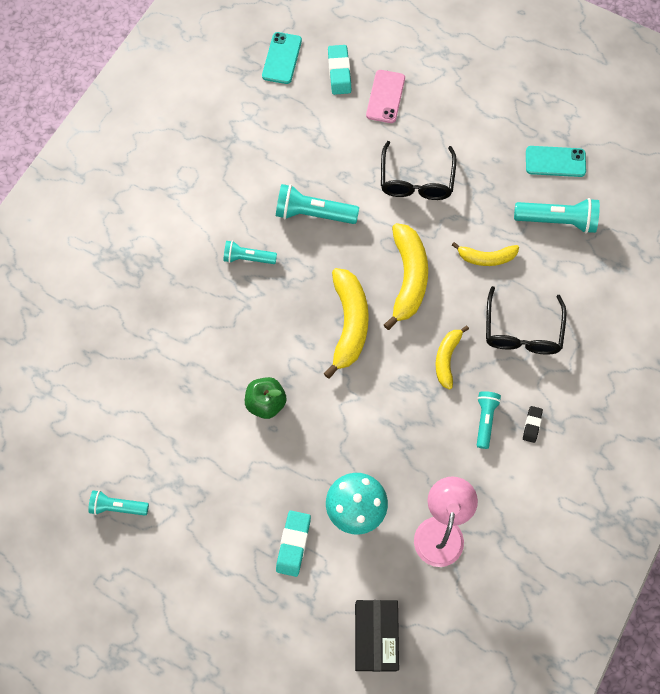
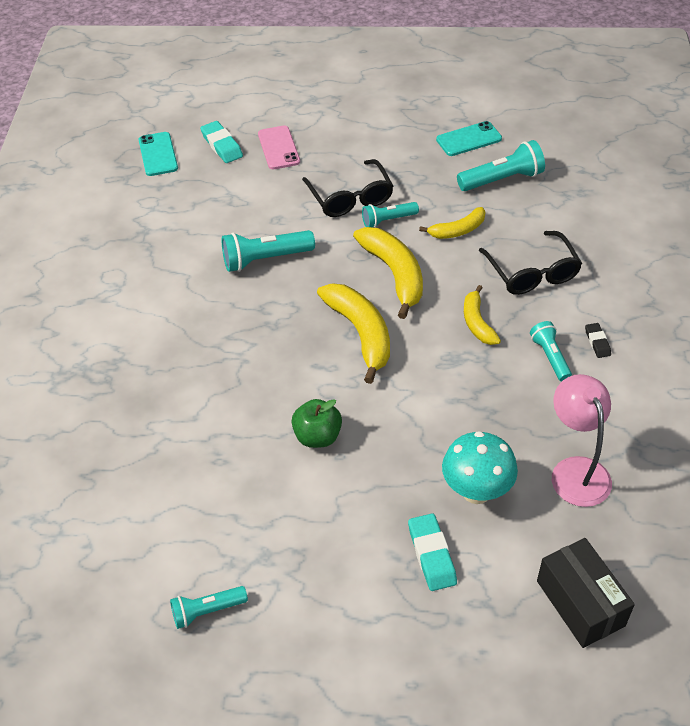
camera: 25 degrees left, 20 degrees down
(248, 258) = (220, 320): turquoise flashlight -> turquoise flashlight (388, 220)

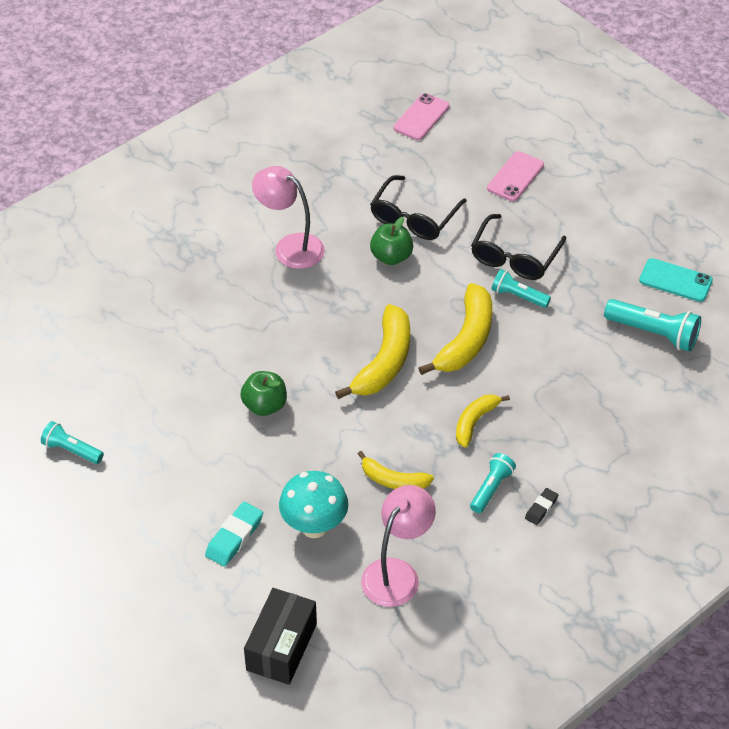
camera: 45 degrees right, 0 degrees up
(158, 154) = (421, 117): turquoise phone -> pink phone
(179, 308) = (290, 246): none -> pink lamp
(222, 145) = (476, 144): turquoise eraser -> none
(265, 259) = (391, 257): turquoise flashlight -> green apple
(457, 230) = (559, 345): yellow banana -> yellow banana (393, 480)
(532, 273) = (569, 421): black glasses -> black glasses (414, 217)

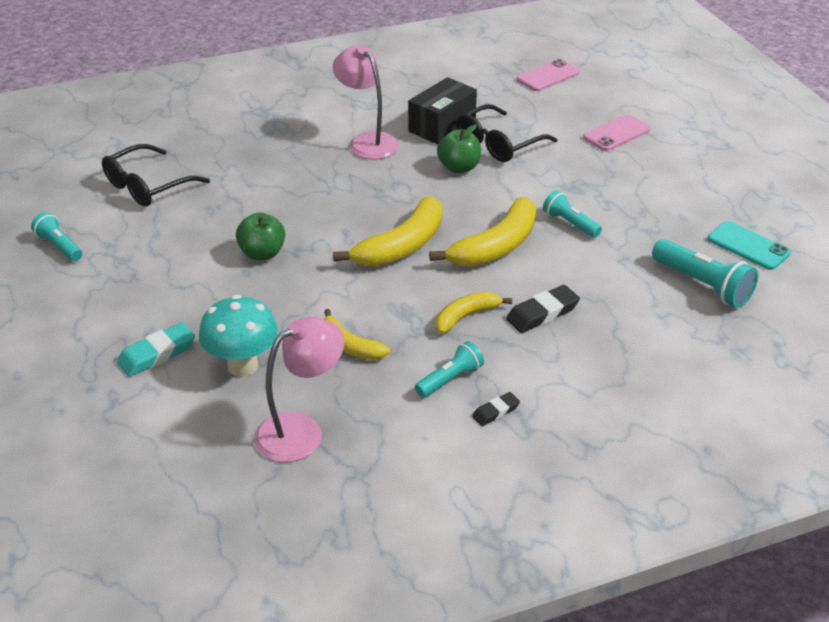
camera: 20 degrees right, 10 degrees down
(281, 647) = (134, 466): black box -> black box (442, 126)
(514, 257) = (583, 192): black glasses -> black glasses (148, 186)
(536, 400) = (542, 313): none -> black eraser

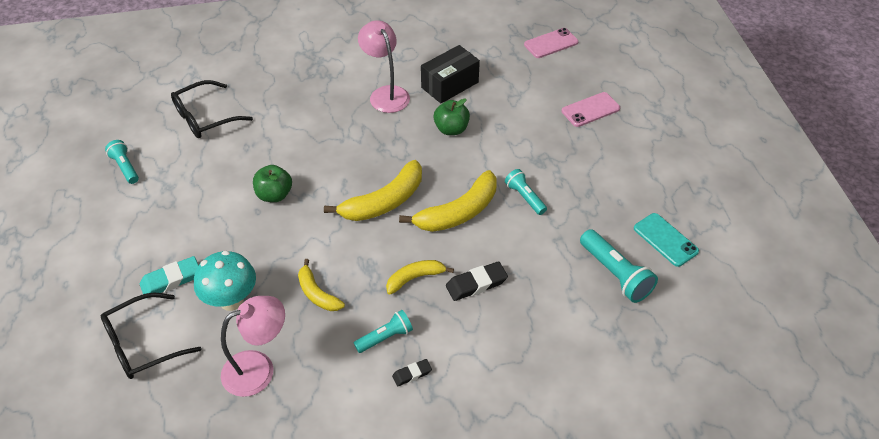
camera: 10 degrees right, 10 degrees up
(498, 144) = (490, 109): black glasses -> black glasses (143, 344)

